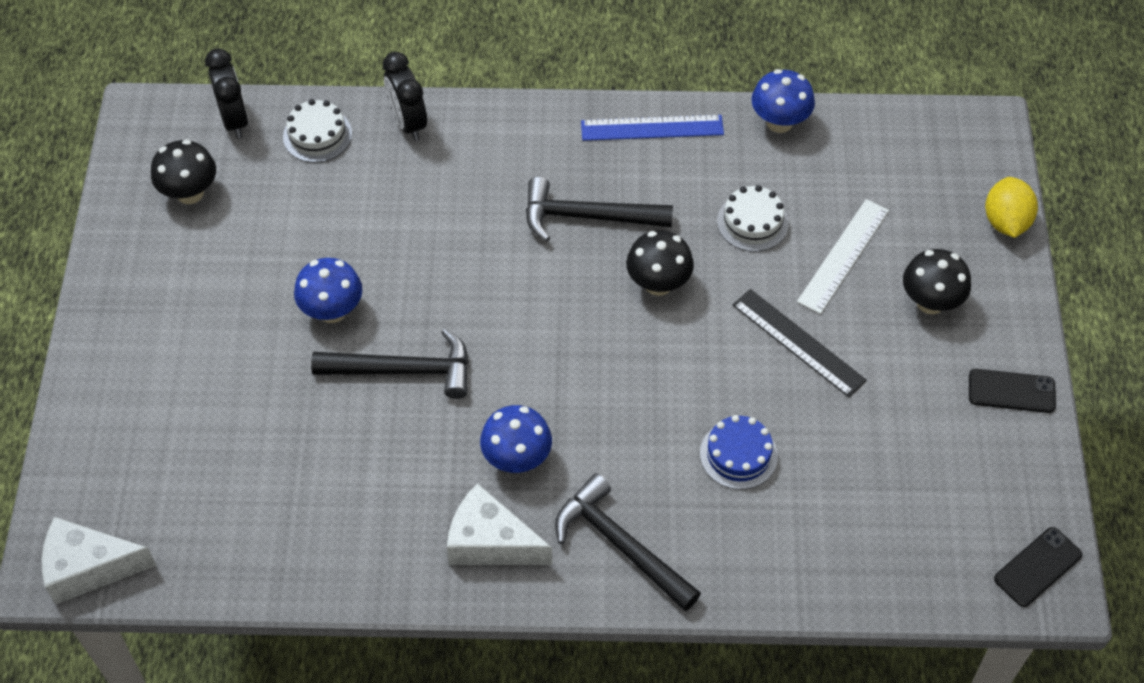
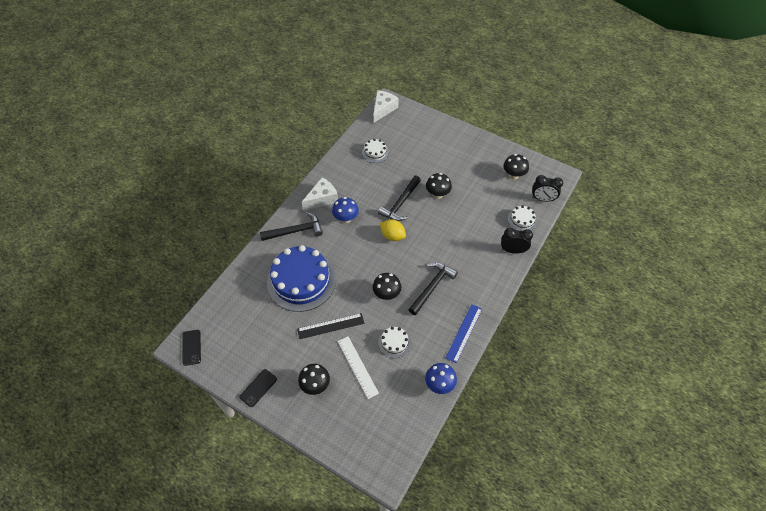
camera: 120 degrees right, 0 degrees up
(268, 504) = (375, 152): none -> white cake
(332, 311) = (437, 194): blue mushroom -> black mushroom
(738, 454) = (301, 281): blue cake -> blue cake, size x2.23
(1006, 222) = (332, 445): yellow lemon -> yellow lemon (392, 236)

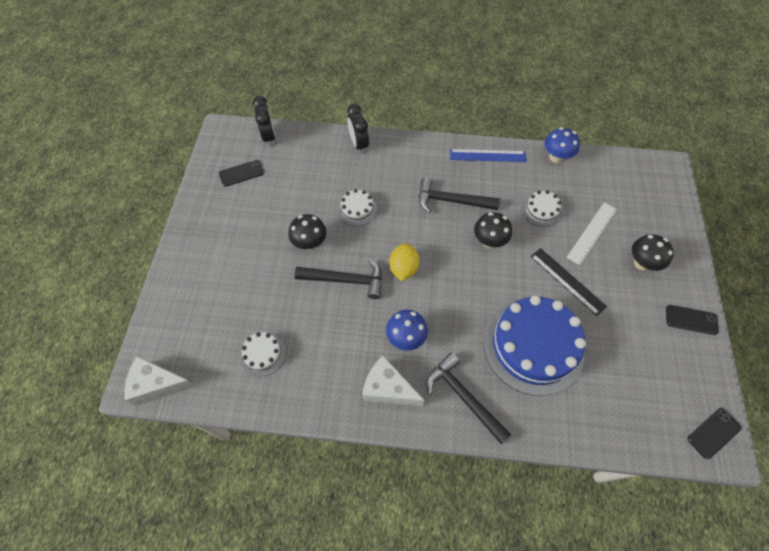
camera: 115 degrees left, 5 degrees up
(513, 175) = (241, 173): black mushroom -> black phone
(521, 220) = (311, 147): white cake -> white cake (357, 209)

